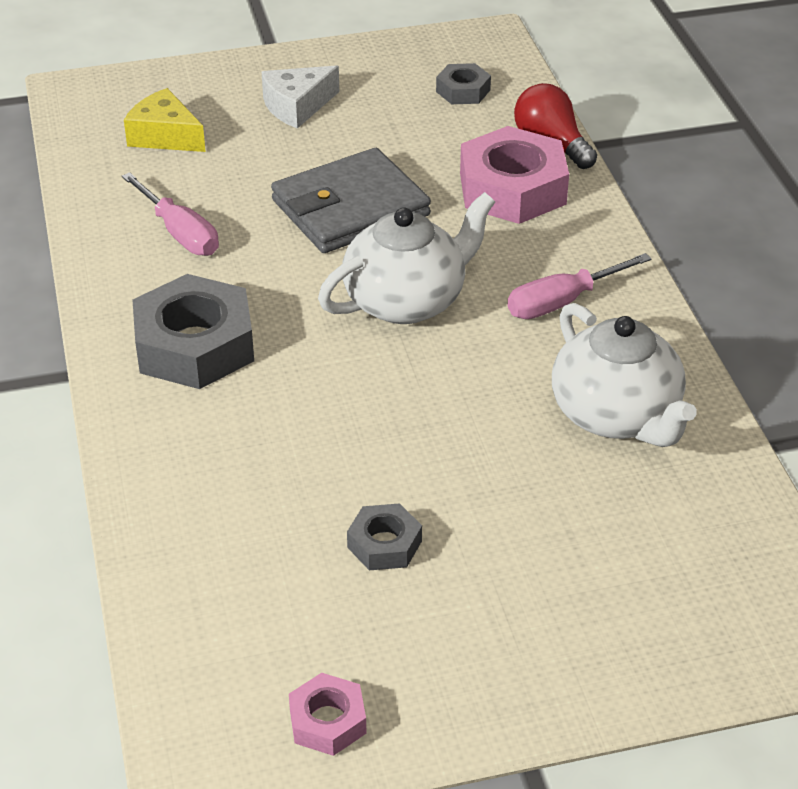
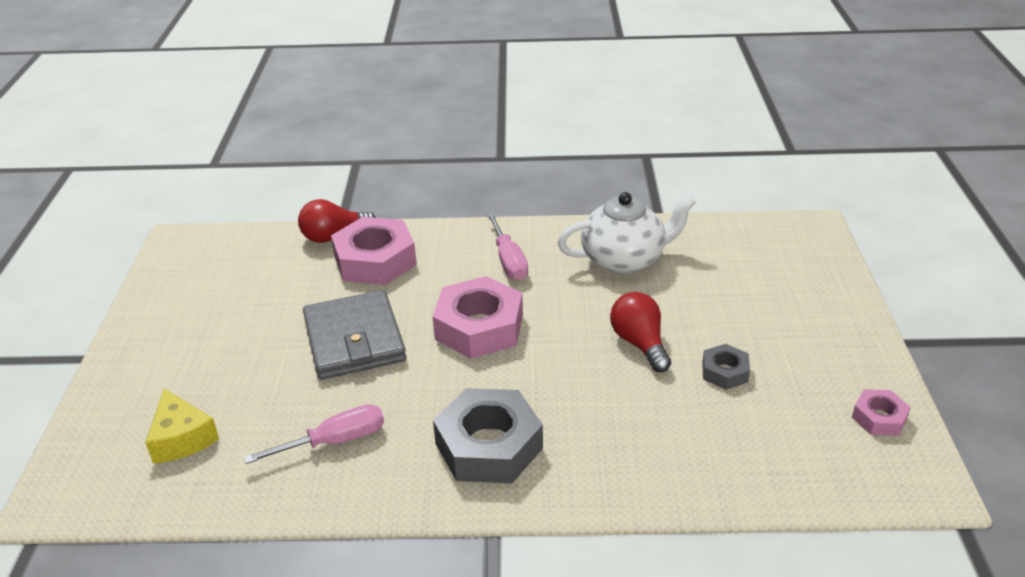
camera: 75 degrees left, 5 degrees down
(165, 136) = (182, 438): yellow cheese -> yellow cheese turned 75 degrees counterclockwise
(297, 106) = (196, 351): white cheese -> none
(407, 301) = (479, 327): white teapot -> pink nut
(420, 452) = (639, 343): none -> red light bulb
(463, 91) = (239, 263): grey nut -> none

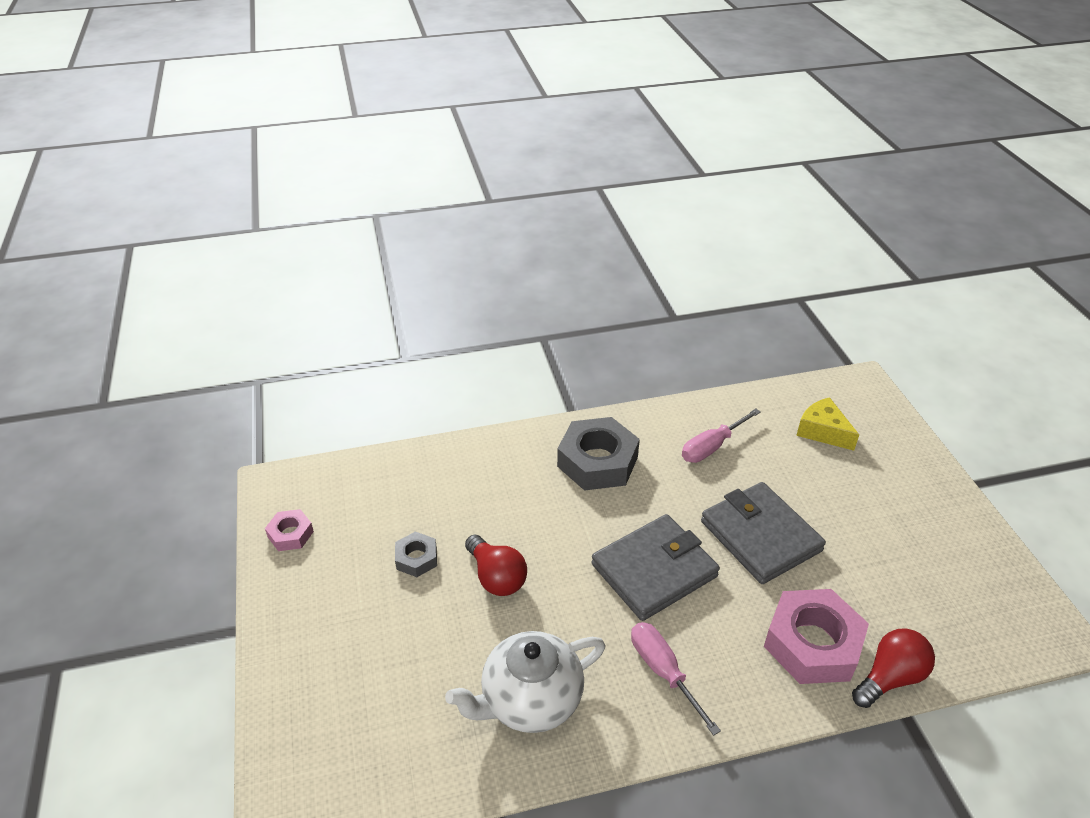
camera: 165 degrees right, 5 degrees up
(479, 327) = (654, 570): pink nut -> grey wallet

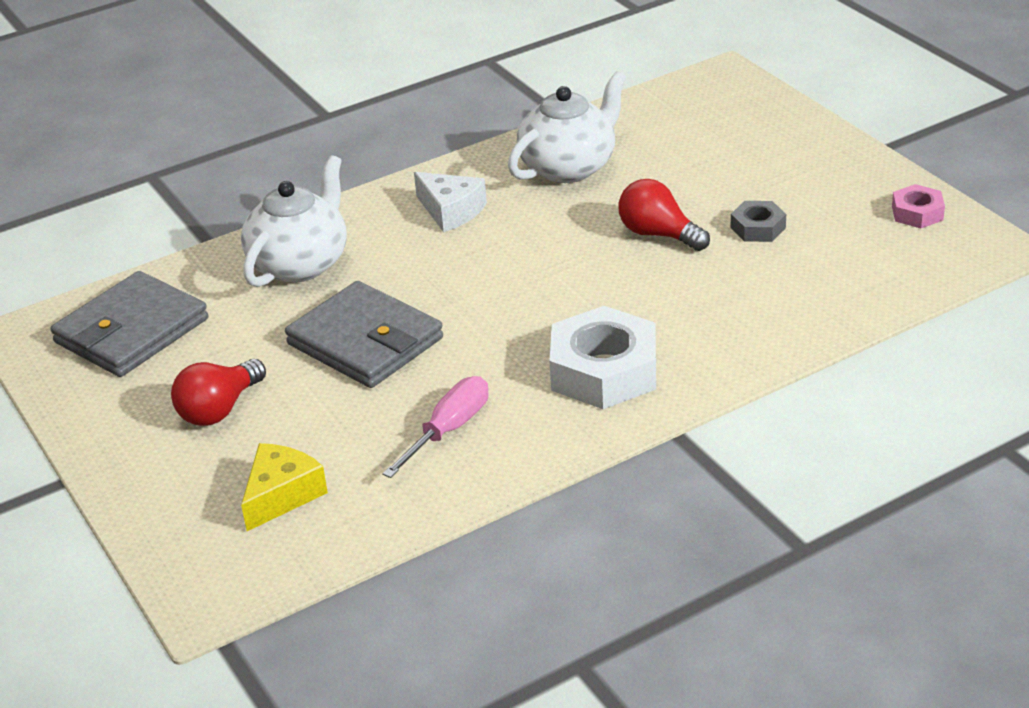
camera: 165 degrees right, 5 degrees down
(597, 461) = (604, 371): grey nut -> white nut
(654, 570) = (485, 280): grey wallet -> grey wallet (132, 331)
(663, 671) = (451, 211): pink screwdriver -> white cheese
(812, 643) = (300, 263): pink nut -> white teapot
(823, 431) = (282, 495): yellow cheese -> yellow cheese turned 90 degrees counterclockwise
(890, 677) = (221, 258): red light bulb -> red light bulb (219, 409)

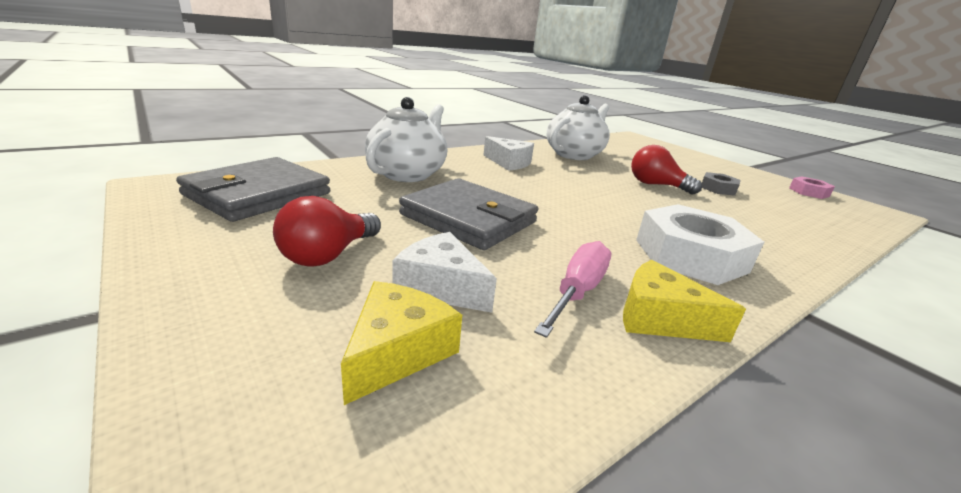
camera: 10 degrees left, 10 degrees down
(321, 435) = (441, 286): none -> white cheese
(513, 451) = (660, 318): none -> yellow cheese

